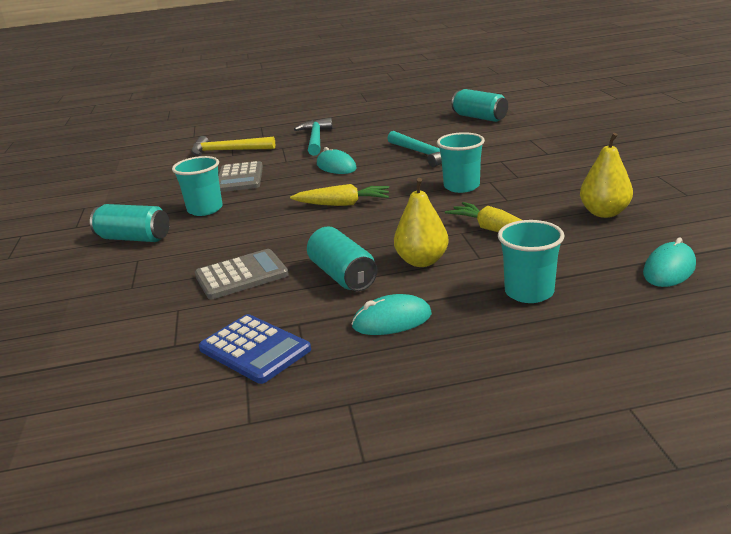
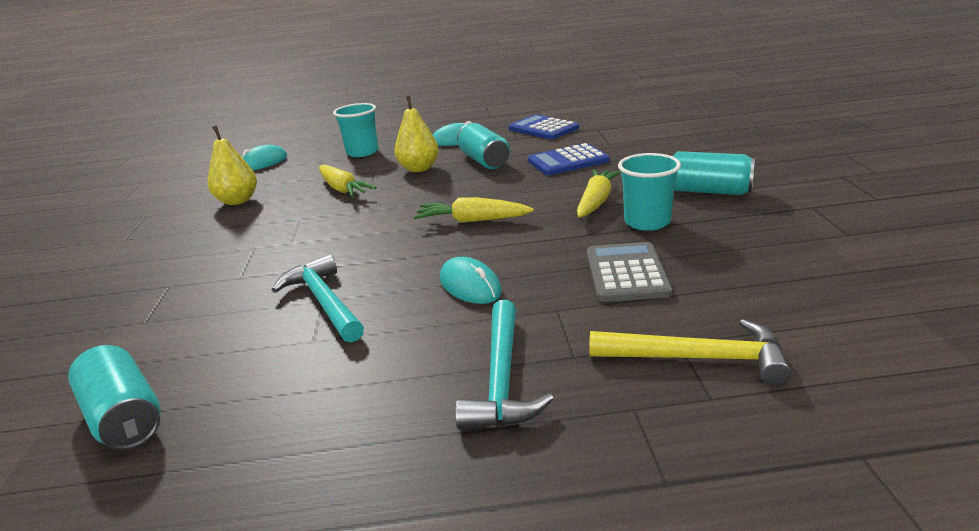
camera: 175 degrees left, 0 degrees up
(234, 225) = (596, 201): none -> yellow carrot
(241, 275) = (568, 161): grey calculator -> blue calculator
(461, 186) = (327, 237): turquoise cup -> none

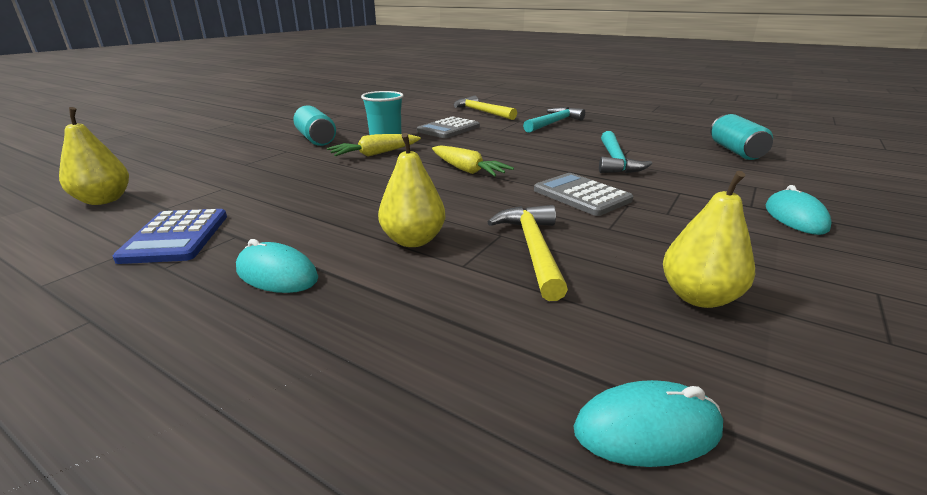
camera: 145 degrees left, 0 degrees up
(336, 236) = (581, 195): none -> grey calculator
(342, 189) = (533, 249): yellow carrot -> yellow hammer
(362, 152) = (423, 329): turquoise cup -> none
(470, 286) = (524, 144): turquoise mouse -> turquoise mouse (795, 217)
(484, 160) = (341, 219): turquoise can -> none
(568, 161) = (298, 185): blue calculator -> none
(643, 118) = (104, 200): none -> yellow pear

